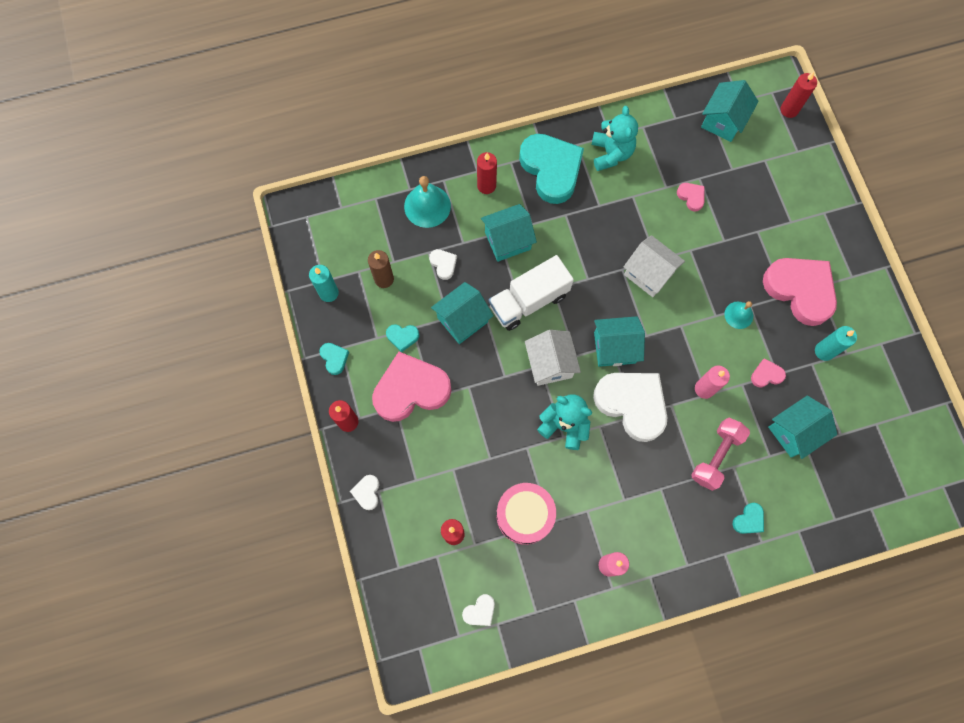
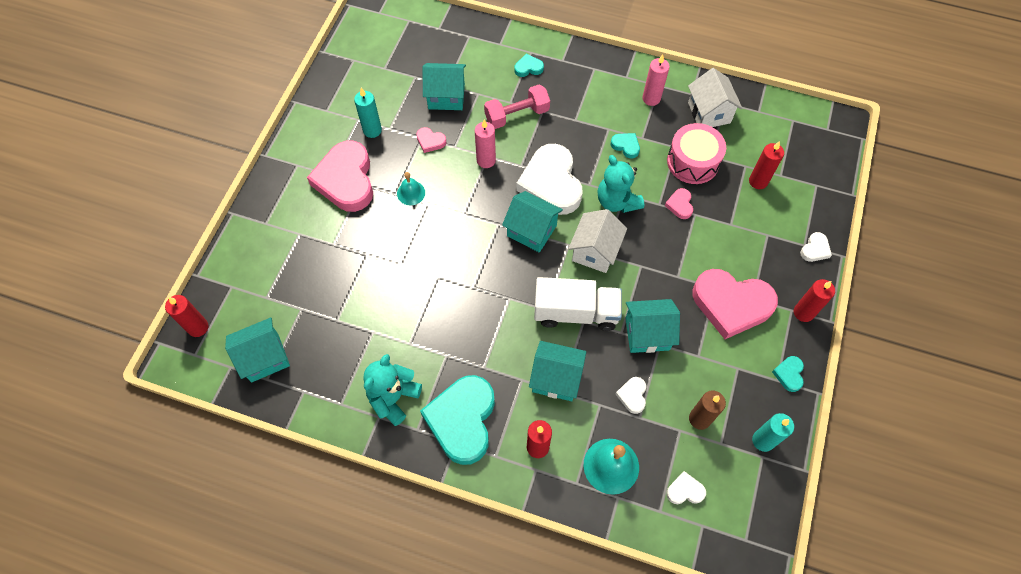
camera: 145 degrees left, 10 degrees down
(402, 337) = (712, 353): turquoise heart -> turquoise heart (626, 146)
(480, 611) = (767, 125): white heart -> white heart (685, 490)
(649, 273) = (454, 269): white house -> white house (709, 113)
(691, 197) = (359, 308): pink heart -> pink heart (680, 205)

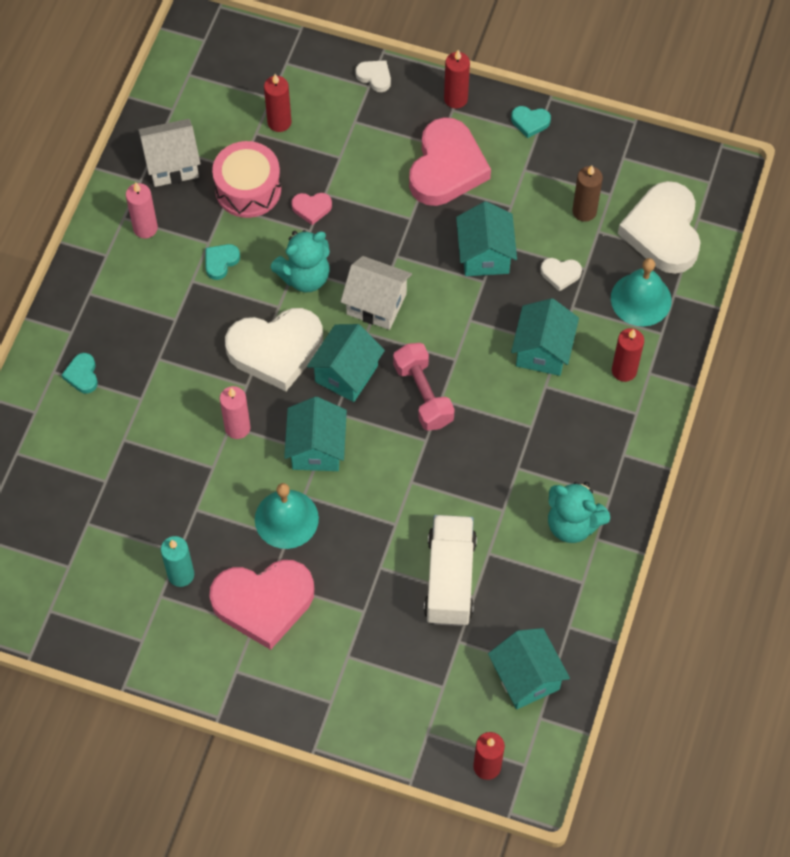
camera: 90 degrees left, 0 degrees up
(411, 193) = (286, 519): turquoise bell -> turquoise bell, size x1.67
(430, 141) = (203, 498): pink heart -> none
(446, 96) = (126, 480): turquoise house -> turquoise house (316, 448)
(462, 420) = (597, 448): turquoise heart -> none
(517, 115) = (164, 390): pink dumbbell -> pink dumbbell (423, 394)
(575, 312) = (459, 327): white truck -> white truck (450, 579)
(685, 490) = (663, 232): white heart -> white heart, size x2.36
(763, 440) = (605, 155): turquoise candle -> none

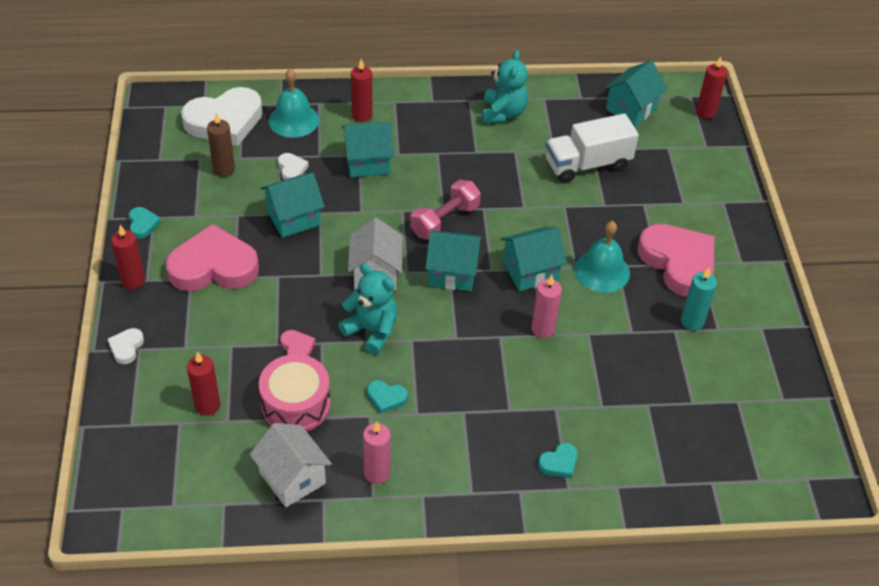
camera: 115 degrees left, 15 degrees down
(276, 350) = (455, 327): white heart -> none

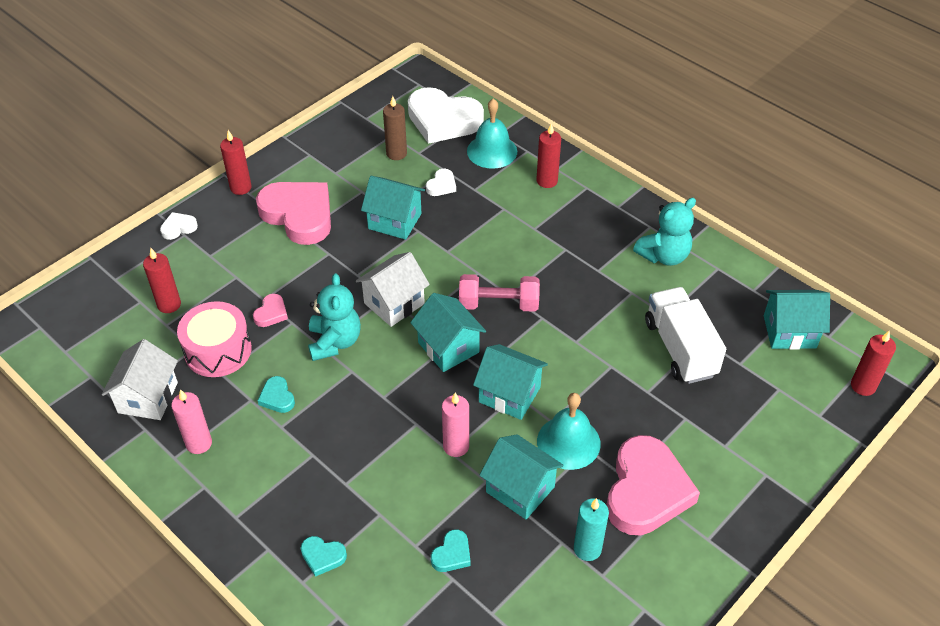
camera: 50 degrees right, 0 degrees up
(143, 224) = (296, 154): turquoise heart -> turquoise heart (452, 554)
(367, 162) = (502, 219): turquoise house -> turquoise house (520, 489)
(587, 165) = (680, 348): white truck -> white truck turned 45 degrees clockwise

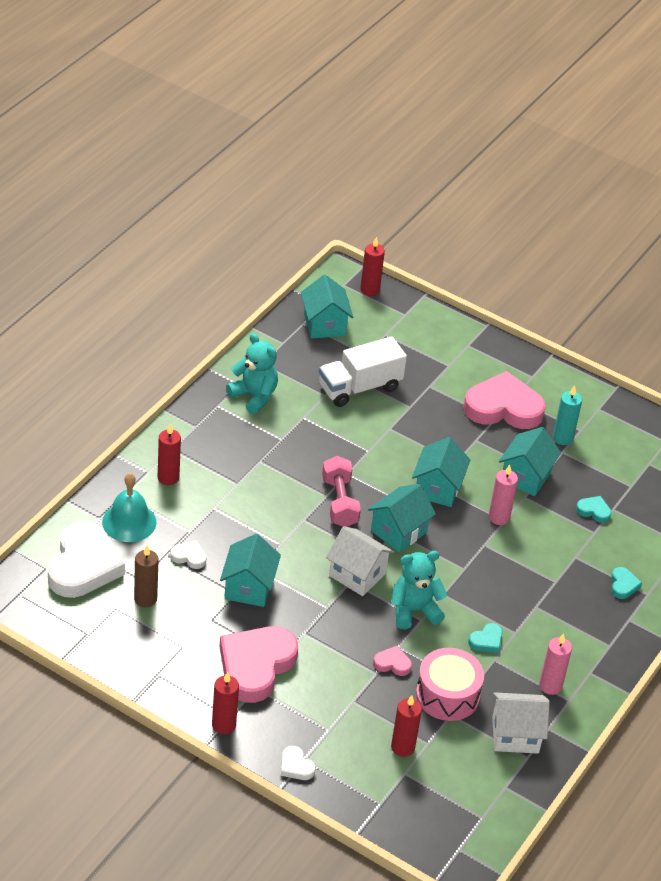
camera: 105 degrees left, 5 degrees down
(568, 442) = (473, 451): turquoise bell -> none

